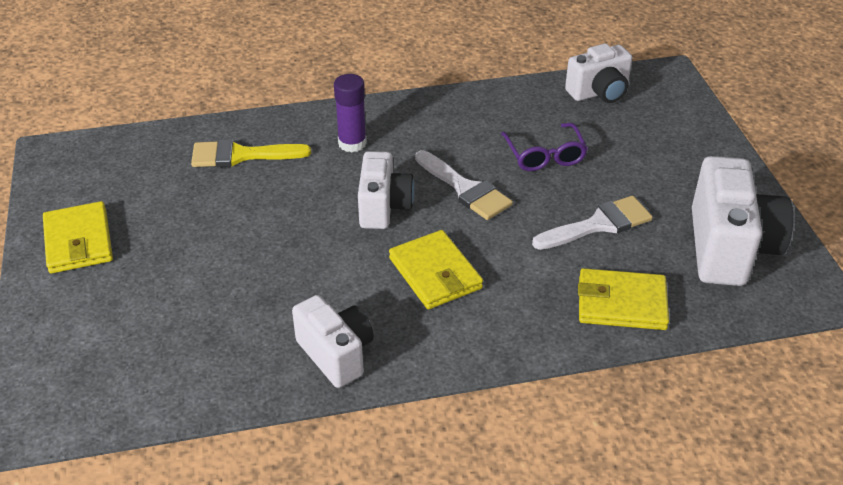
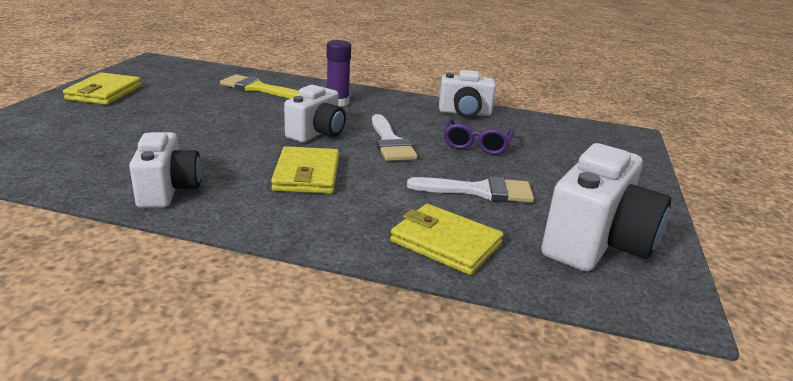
camera: 25 degrees right, 15 degrees down
(599, 92) = (560, 128): white camera -> white camera (464, 113)

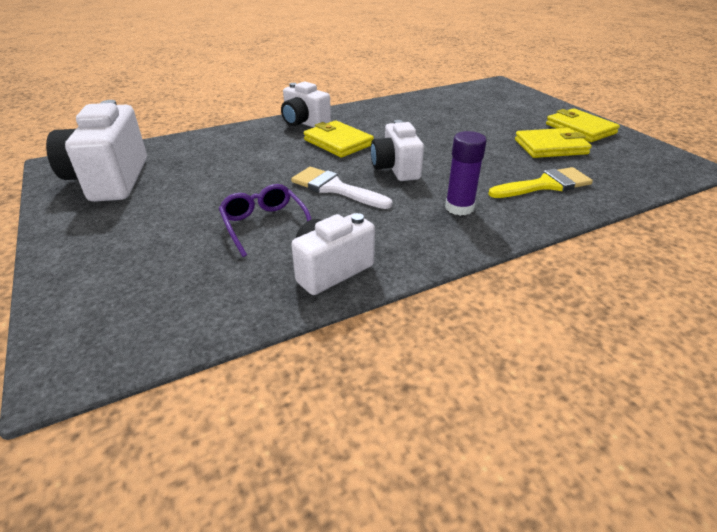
camera: 140 degrees right, 10 degrees up
(168, 190) = (378, 110): white camera -> white camera (304, 123)
(446, 243) = (208, 144): yellow wallet -> yellow wallet (550, 147)
(479, 191) = (217, 180): white brush -> none

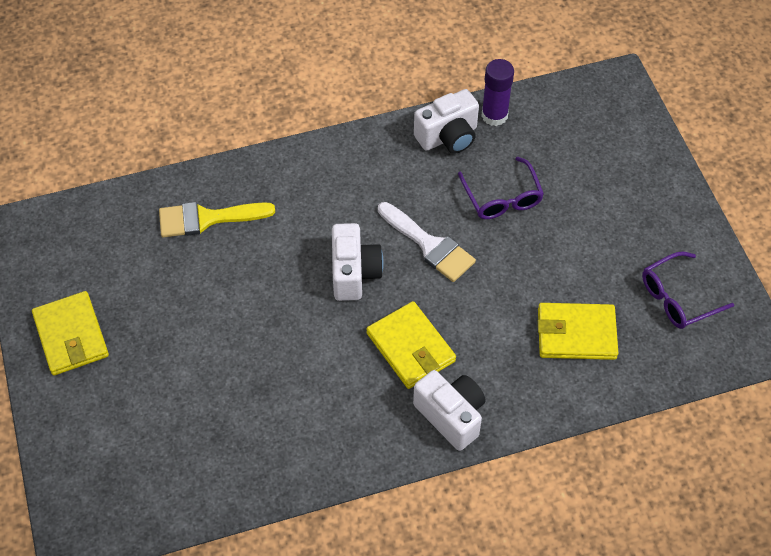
camera: 170 degrees left, 20 degrees up
(110, 180) = (677, 298): white camera -> purple glasses
(459, 208) = (314, 195): purple glue stick -> purple glue stick (494, 115)
(550, 147) = (146, 294): yellow wallet -> yellow wallet (576, 334)

